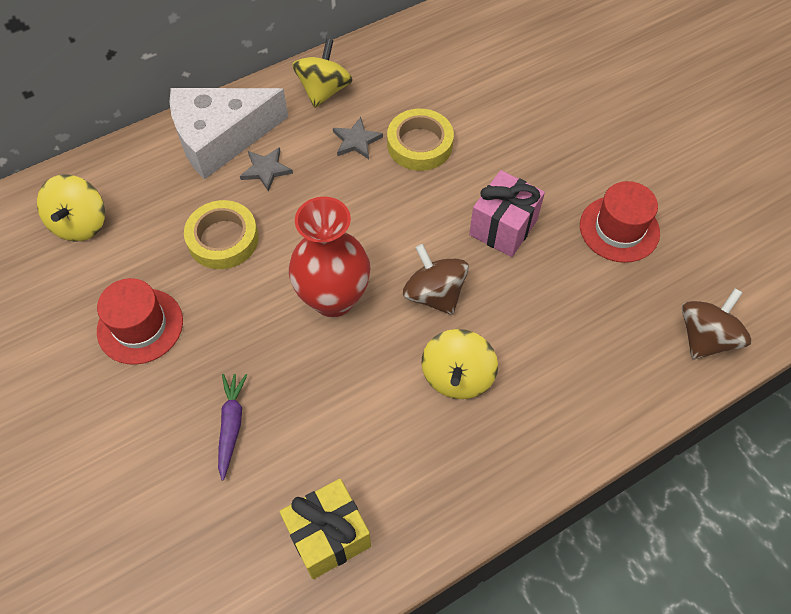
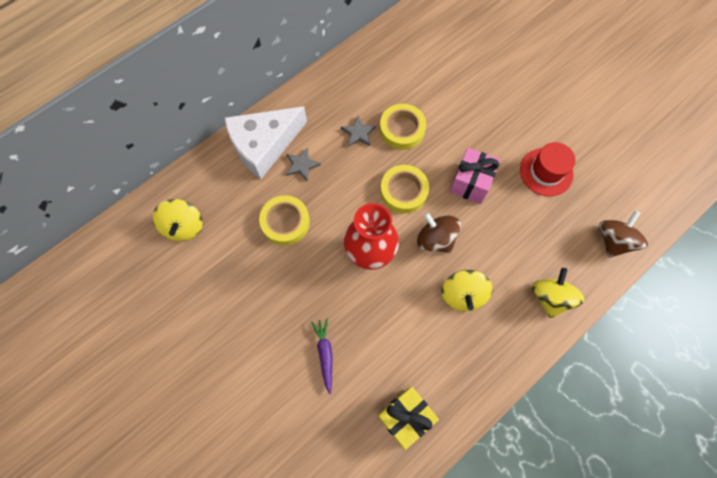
camera: 10 degrees left, 10 degrees up
(140, 326) = (246, 295): red hat -> none
(324, 91) = (327, 97): yellow spinning top -> yellow spinning top (550, 297)
(403, 224) = (404, 191): none -> yellow tape

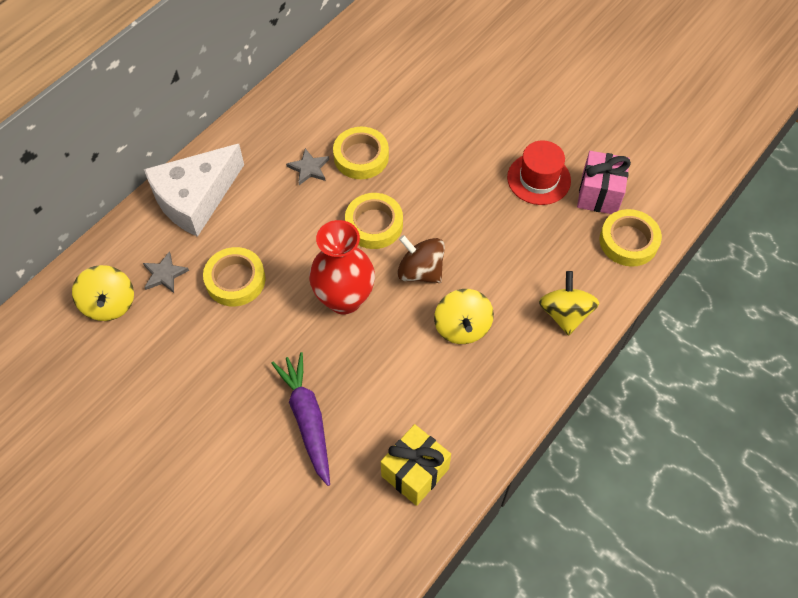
camera: 10 degrees left, 10 degrees down
(301, 165) = (245, 213): grey star -> grey star (164, 274)
(325, 354) = (307, 419): purple carrot -> purple carrot, size x1.59
(470, 183) = (452, 204): pink gift -> pink gift (599, 194)
(613, 240) = (628, 241): brown spinning top -> yellow tape

